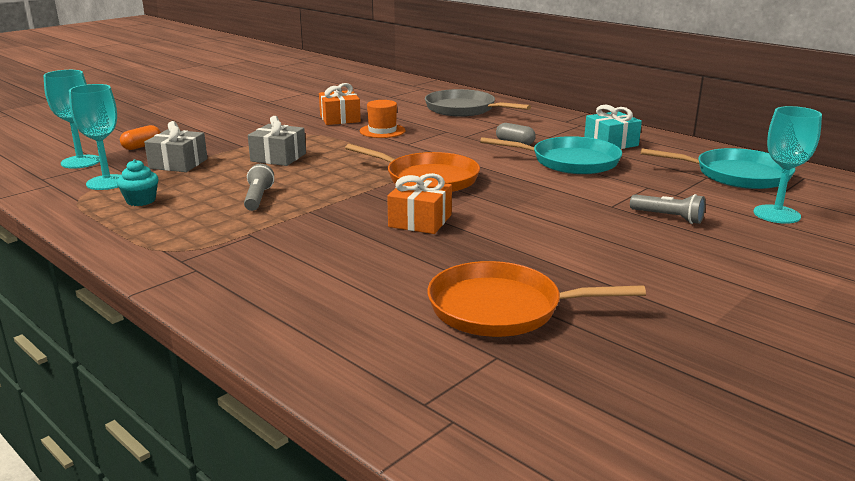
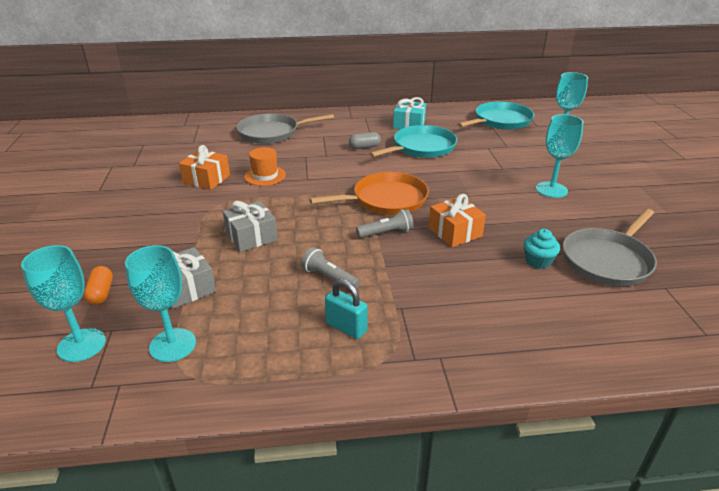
camera: 50 degrees left, 10 degrees up
(141, 200) = (251, 339): turquoise cupcake -> turquoise cupcake (538, 261)
(195, 224) = (346, 327): none -> turquoise padlock
(502, 308) = (608, 260): orange pan -> grey pan
(615, 241) = (551, 190): none -> turquoise goblet
(668, 217) = (535, 162): grey flashlight -> grey flashlight (386, 233)

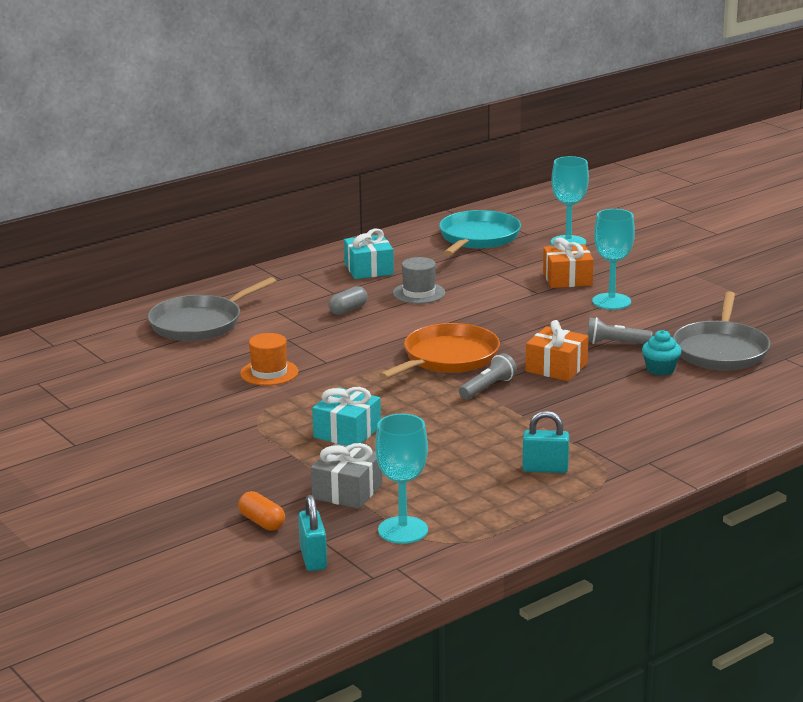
camera: 30 degrees left, 10 degrees down
(81, 345) = (313, 559): turquoise goblet -> turquoise padlock
(206, 179) = (200, 396): orange gift -> orange gift (567, 279)
(251, 237) = (347, 432): grey gift -> turquoise gift
(329, 278) = (480, 440): grey flashlight -> grey flashlight (615, 343)
(421, 147) = (419, 293): turquoise pan -> grey hat

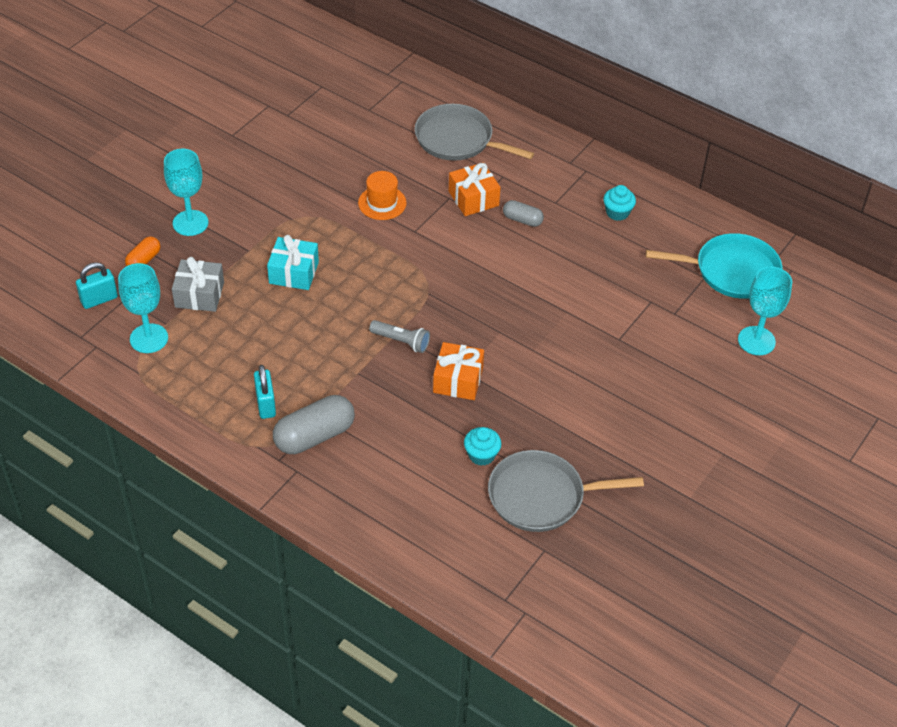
camera: 70 degrees right, 25 degrees up
(369, 269) = (617, 212): turquoise gift -> turquoise cupcake
(419, 293) = (579, 257): grey hat -> none
(447, 358) = (450, 304): orange pan -> none
(567, 279) = (662, 355): orange gift -> orange gift (473, 198)
(603, 447) = (314, 436): none -> grey capsule
(611, 301) = (622, 397): turquoise goblet -> turquoise goblet (190, 223)
(615, 343) = (526, 414): grey flashlight -> none

